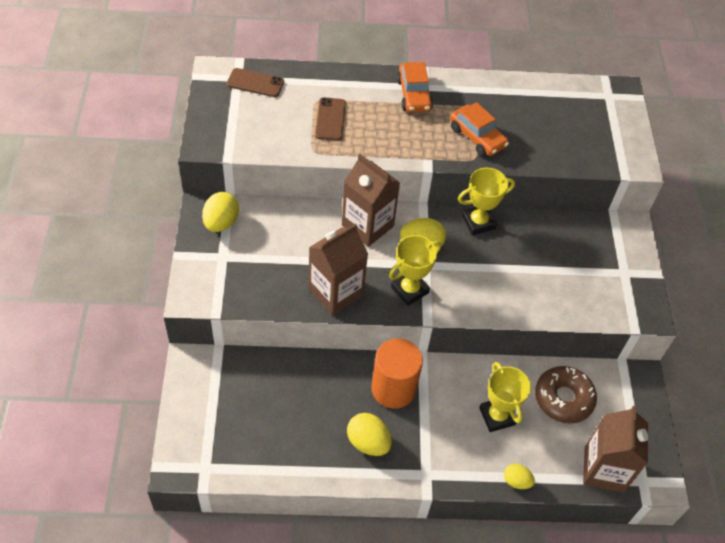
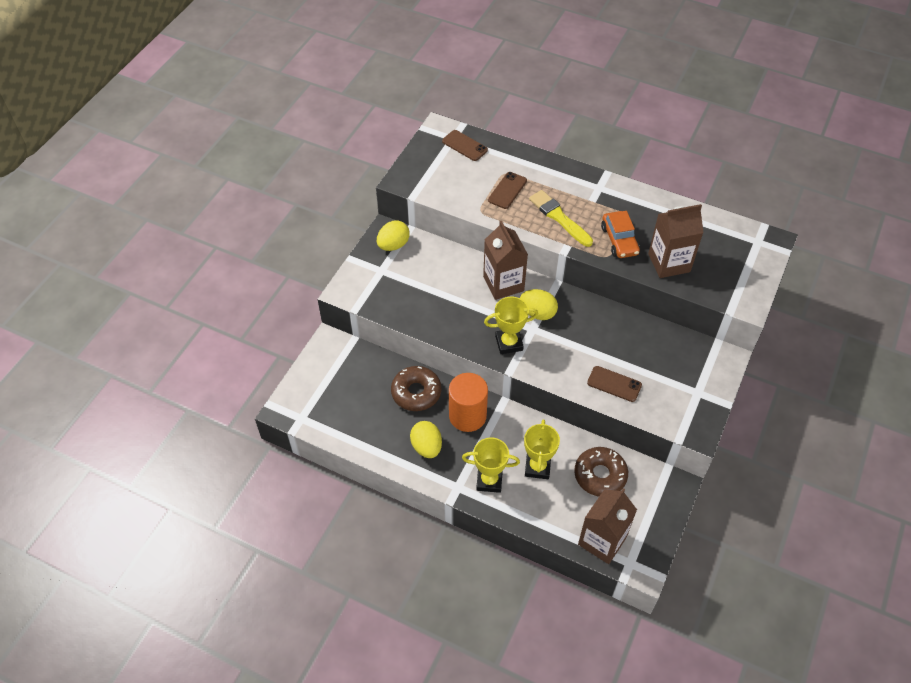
camera: 30 degrees right, 0 degrees up
(323, 384) = (416, 392): none -> brown donut
(336, 292) = (451, 325): brown carton -> brown carton (669, 263)
(402, 132) = (559, 217): none -> yellow brush
(414, 95) = (586, 191): orange car -> none
(478, 222) = (595, 311): yellow trophy -> yellow trophy (489, 480)
(516, 481) = (525, 520): yellow egg -> none
(541, 294) = (614, 384): none -> brown phone

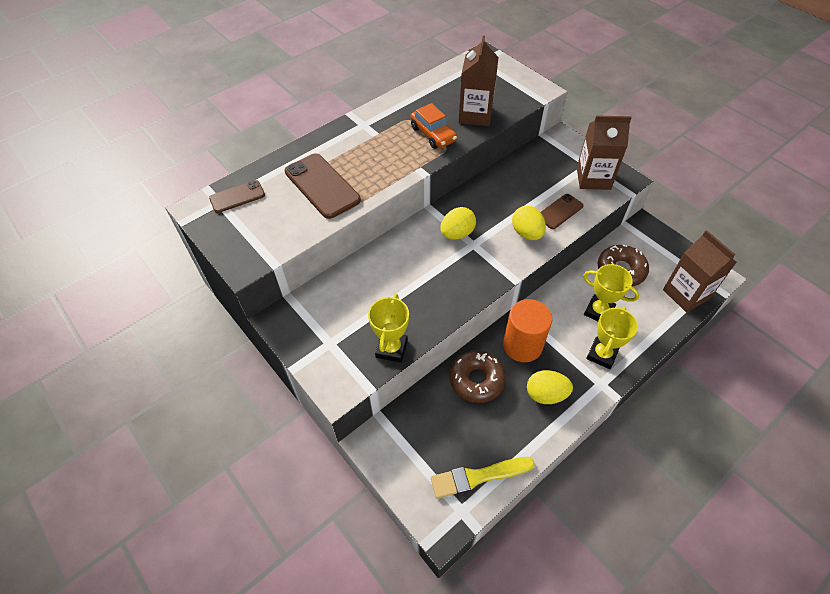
camera: 65 degrees left, 0 degrees up
(393, 245) = (302, 320): yellow egg -> yellow egg (527, 233)
(503, 284) = (409, 246): brown carton -> brown carton (593, 178)
(507, 190) = (322, 186): brown phone -> brown phone, size x1.68
(509, 343) = (482, 268): yellow trophy -> yellow trophy (391, 348)
(559, 217) = (381, 162): yellow brush -> yellow brush (478, 477)
(619, 240) = (433, 134): orange car -> orange car turned 45 degrees clockwise

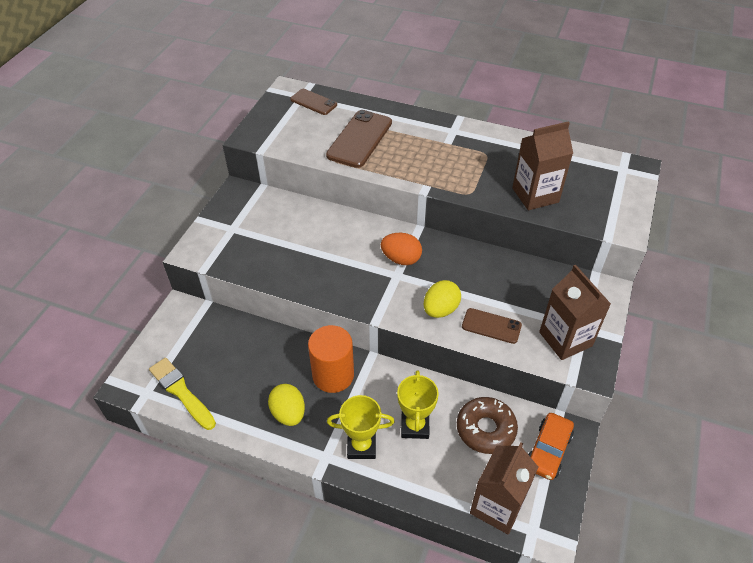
camera: 60 degrees right, 5 degrees down
(391, 348) = (247, 267): yellow trophy -> none
(433, 134) = (480, 177): orange car -> orange car (548, 450)
(457, 234) = (401, 259): yellow egg -> orange egg
(476, 380) = (275, 354): brown donut -> none

